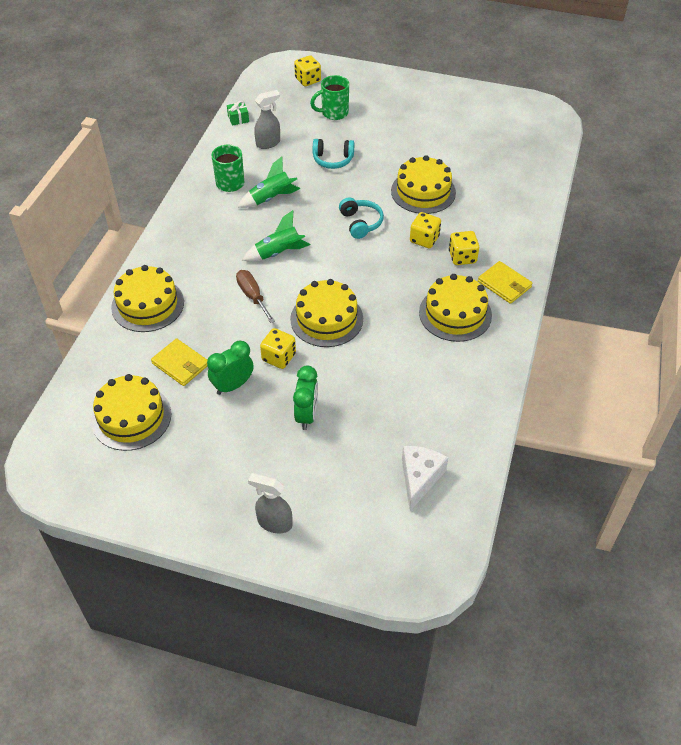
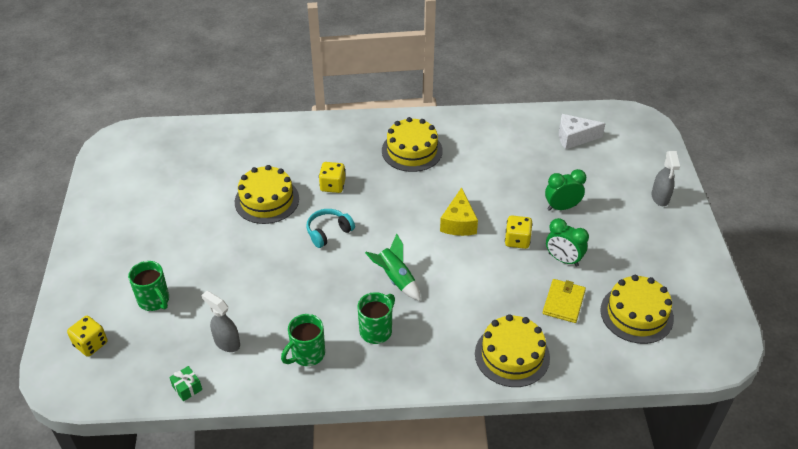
camera: 110 degrees left, 5 degrees down
(228, 227) = (376, 330): none -> green mug
(252, 296) = (459, 280): brown screwdriver -> none
(271, 198) = (319, 310): green rocket -> none
(326, 319) = (459, 223): yellow cake -> yellow cheese
(333, 159) = (239, 278): turquoise headphones -> none
(462, 257) = (345, 159): yellow dice -> none
(504, 284) = (365, 130): yellow wallet -> none

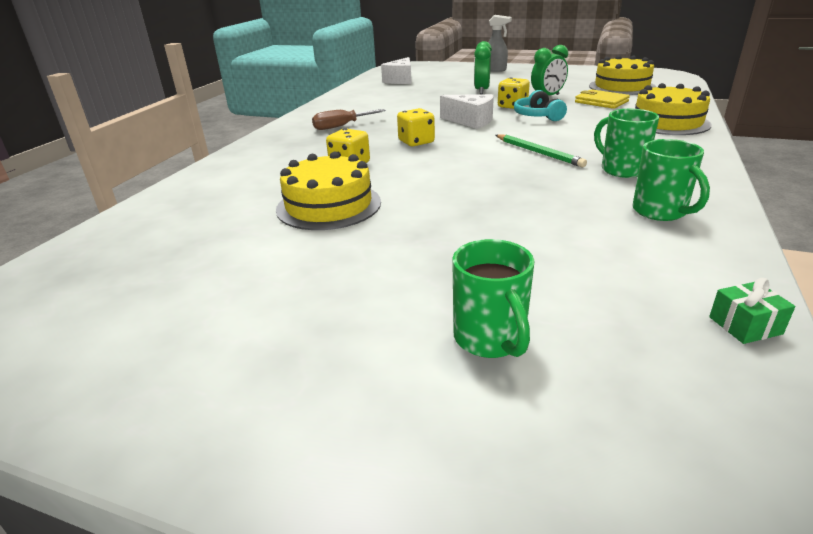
camera: 65 degrees left, 15 degrees down
(91, 344) = (603, 469): yellow dice -> yellow dice (416, 142)
(154, 300) = (490, 339): green mug -> green mug turned 90 degrees clockwise
(226, 342) = (627, 271): grey spray bottle -> none
(328, 232) = (432, 176): turquoise headphones -> turquoise headphones (538, 116)
(395, 279) = (538, 152): green rocket -> green pencil
(412, 150) = (341, 126): yellow cake -> brown screwdriver
(459, 223) = (471, 121): yellow cheese -> white cheese

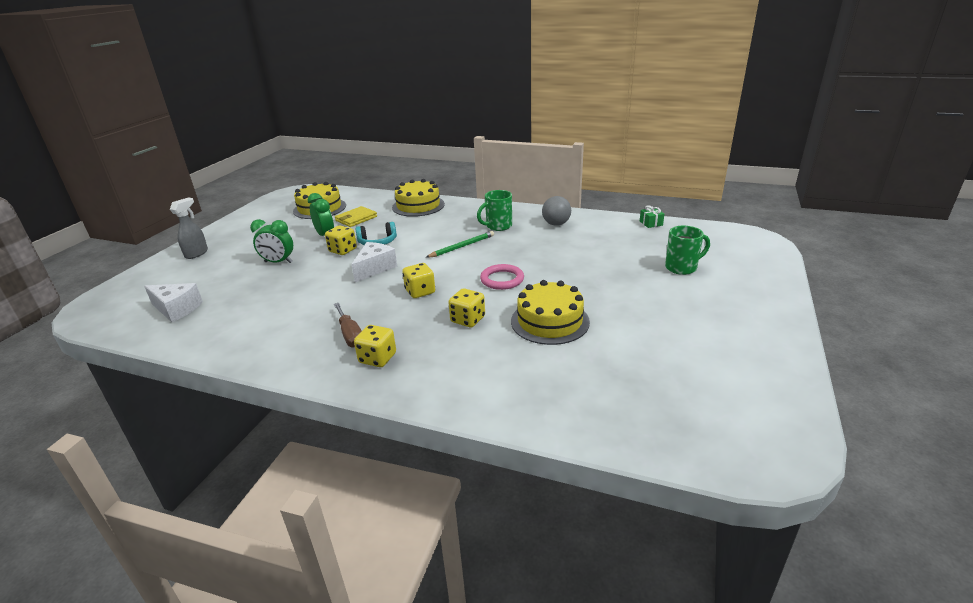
camera: 90 degrees left, 0 degrees up
(299, 138) = (377, 358): none -> yellow dice
(442, 177) = (502, 279): none -> pink ring
(660, 212) = (556, 224): green mug -> grey ball

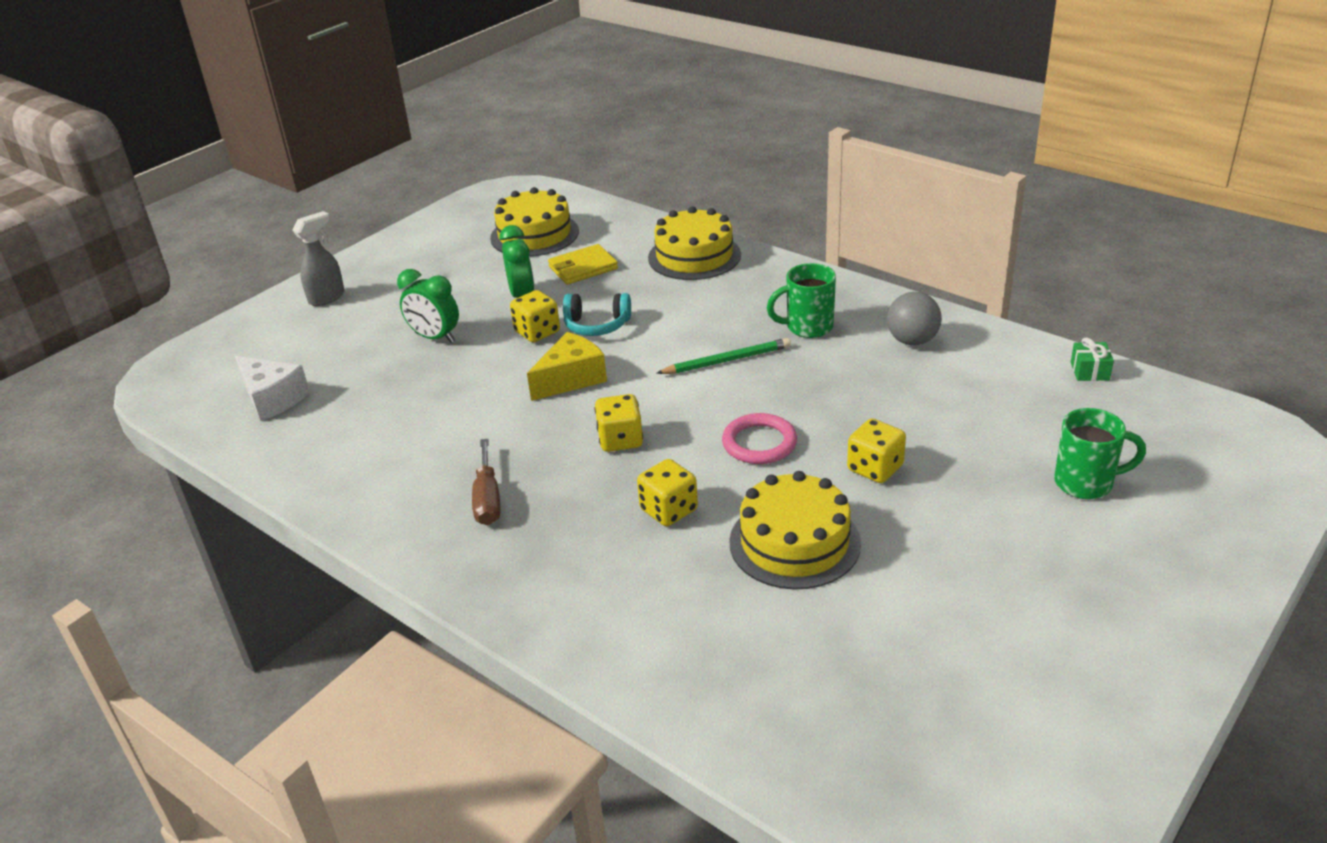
camera: 20 degrees right, 5 degrees up
(375, 268) = (571, 379): white cheese -> yellow cheese
(377, 358) = (509, 549): yellow dice -> yellow dice (875, 468)

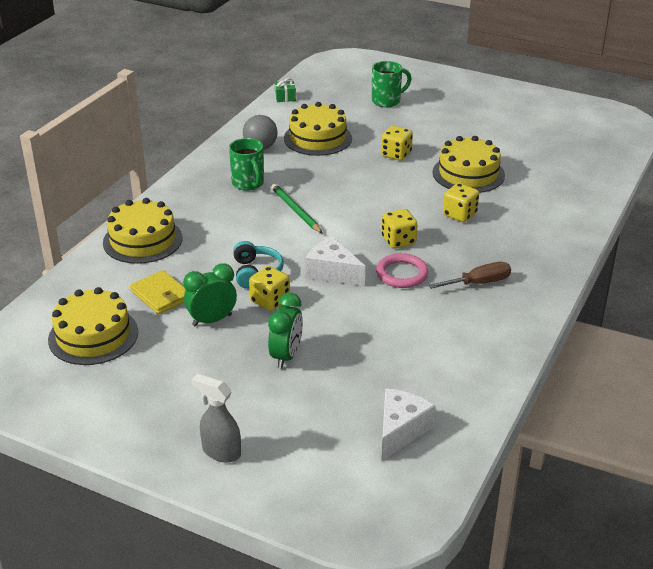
camera: 105 degrees left, 0 degrees up
(571, 379) = (332, 272): yellow cheese -> white cheese
(759, 443) = (385, 191): pink ring -> pink ring (402, 274)
(939, 393) = (317, 138): none -> yellow cake
(1086, 483) = (387, 101): green mug -> green mug turned 75 degrees clockwise

